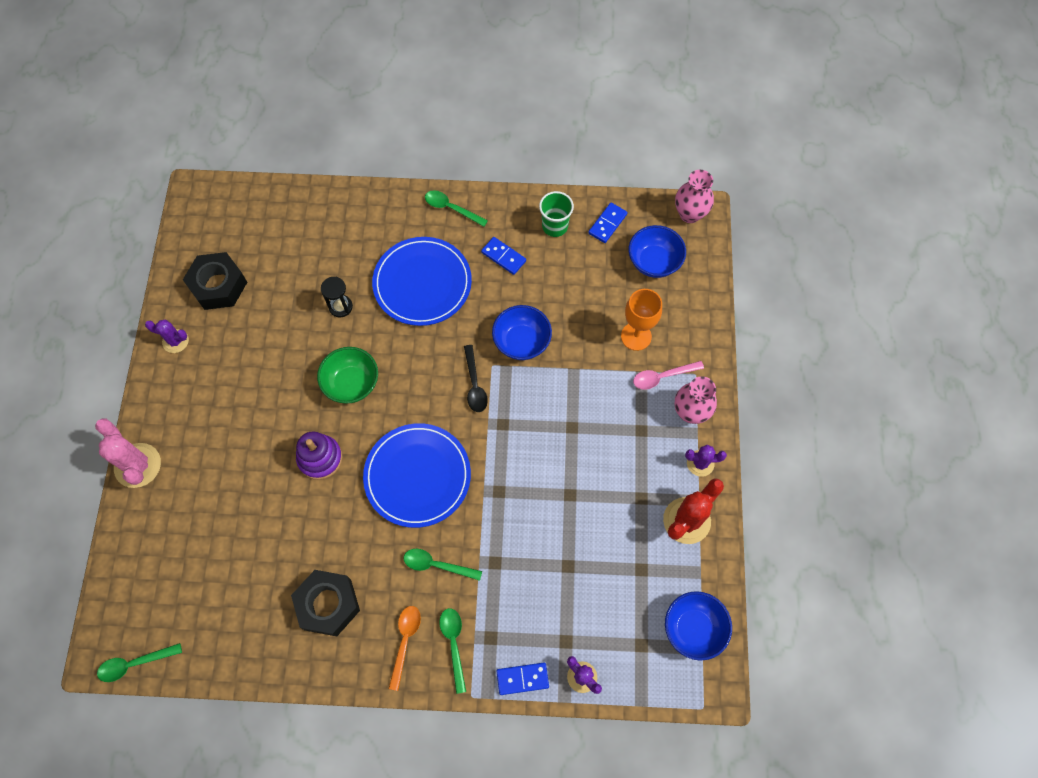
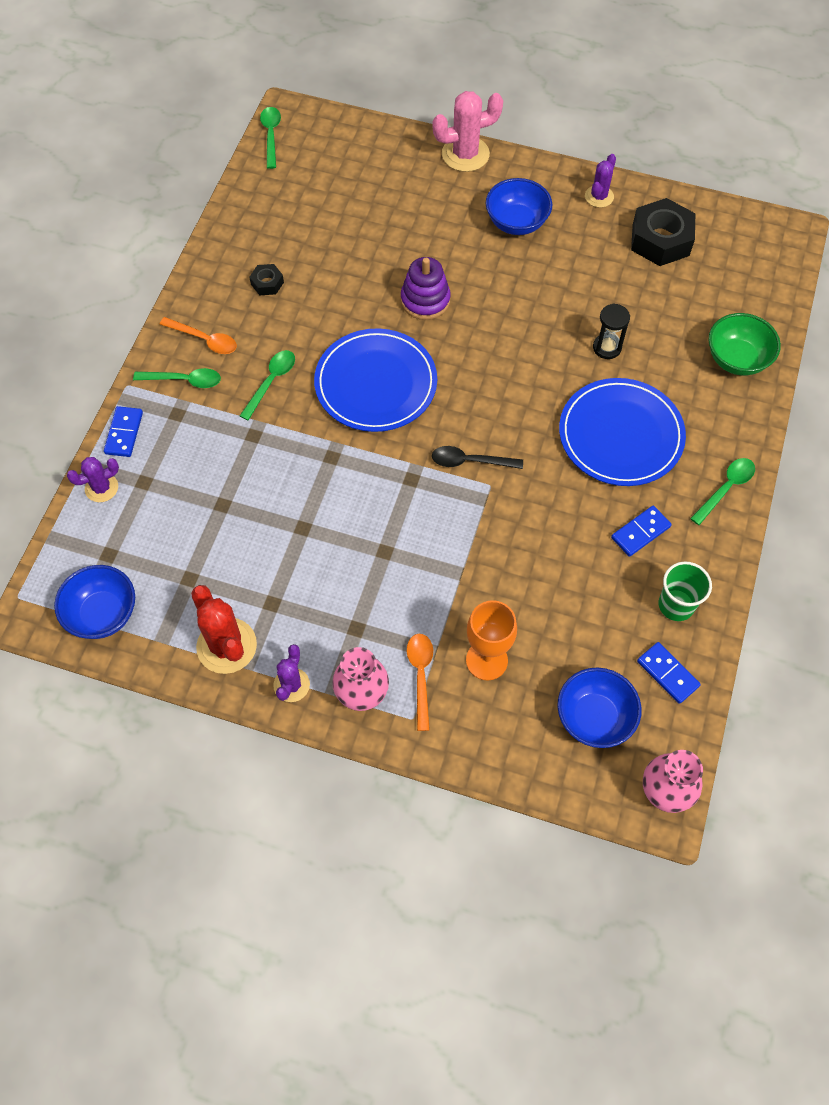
camera: 105 degrees right, 5 degrees down
(328, 604) = (267, 283): black nut -> black nut, size x0.48
(351, 383) = (505, 342): green bowl -> green bowl (737, 359)
(521, 342) = (513, 524): blue bowl -> blue bowl (516, 222)
(662, 377) = (420, 676): pink spoon -> orange spoon

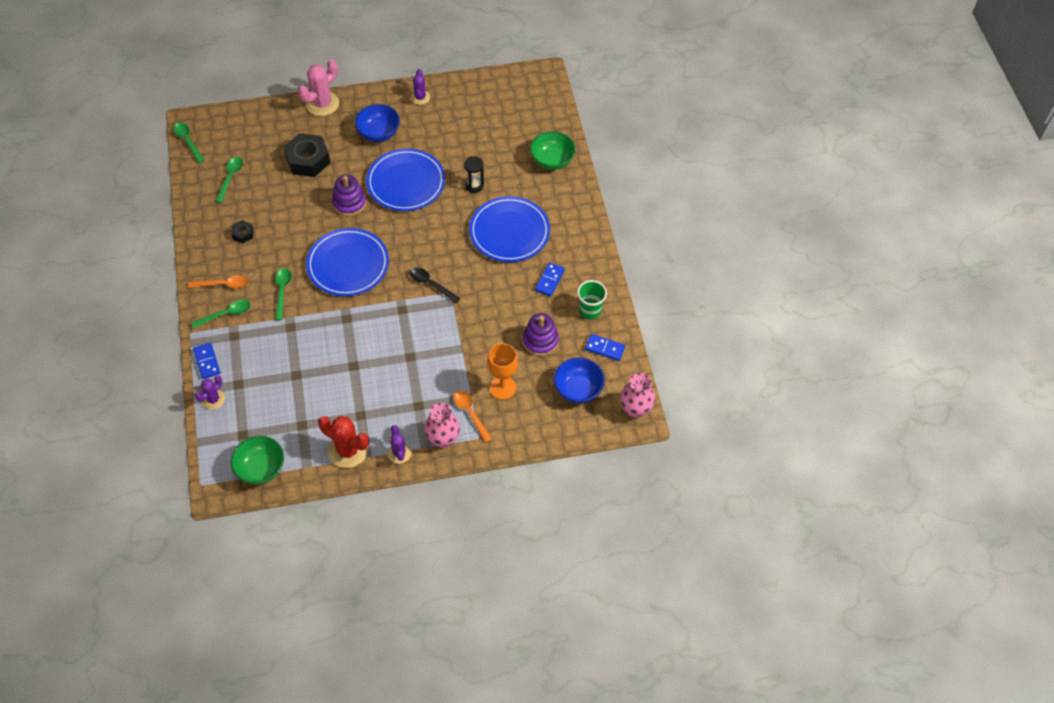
camera: 30 degrees left, 5 degrees down
(103, 614) = (261, 468): blue bowl -> green bowl
(470, 461) = (431, 284): black spoon -> black spoon turned 60 degrees clockwise
(515, 304) = (406, 182): none -> blue plate
(578, 616) = (540, 341): none -> purple stacking toy
(660, 240) = (471, 109): black nut -> black nut (308, 160)
(726, 488) = (583, 236): green spoon -> green spoon (230, 177)

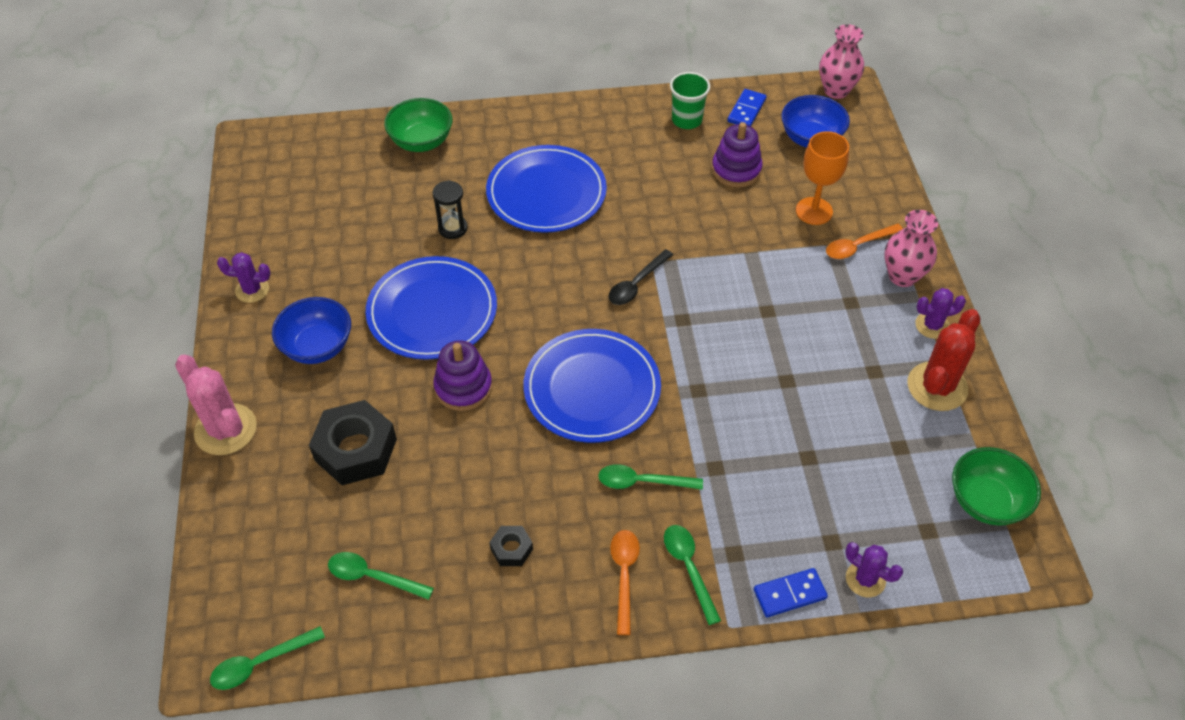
camera: 85 degrees left, 5 degrees down
(550, 280) = (636, 155): blue domino -> none

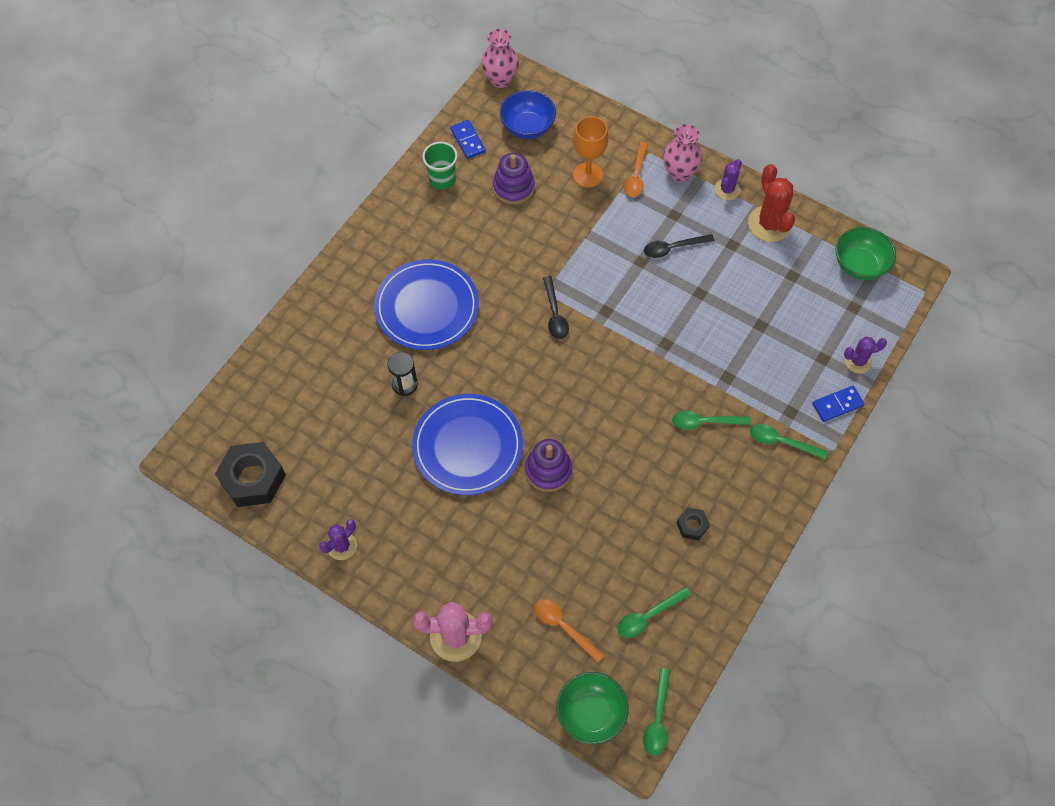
camera: 50 degrees left, 10 degrees up
(317, 347) = (434, 535): blue bowl -> none
(356, 450) = (542, 566): black nut -> black nut (253, 478)
(421, 142) = (301, 348): green bowl -> green bowl (591, 713)
(592, 388) = (614, 399): blue plate -> none
(624, 576) = (759, 478): orange spoon -> orange spoon (563, 627)
(642, 482) = (704, 422): green spoon -> green spoon turned 45 degrees clockwise
(789, 594) = (837, 405): blue domino -> blue domino turned 45 degrees clockwise
(812, 326) = (673, 248): none -> black spoon

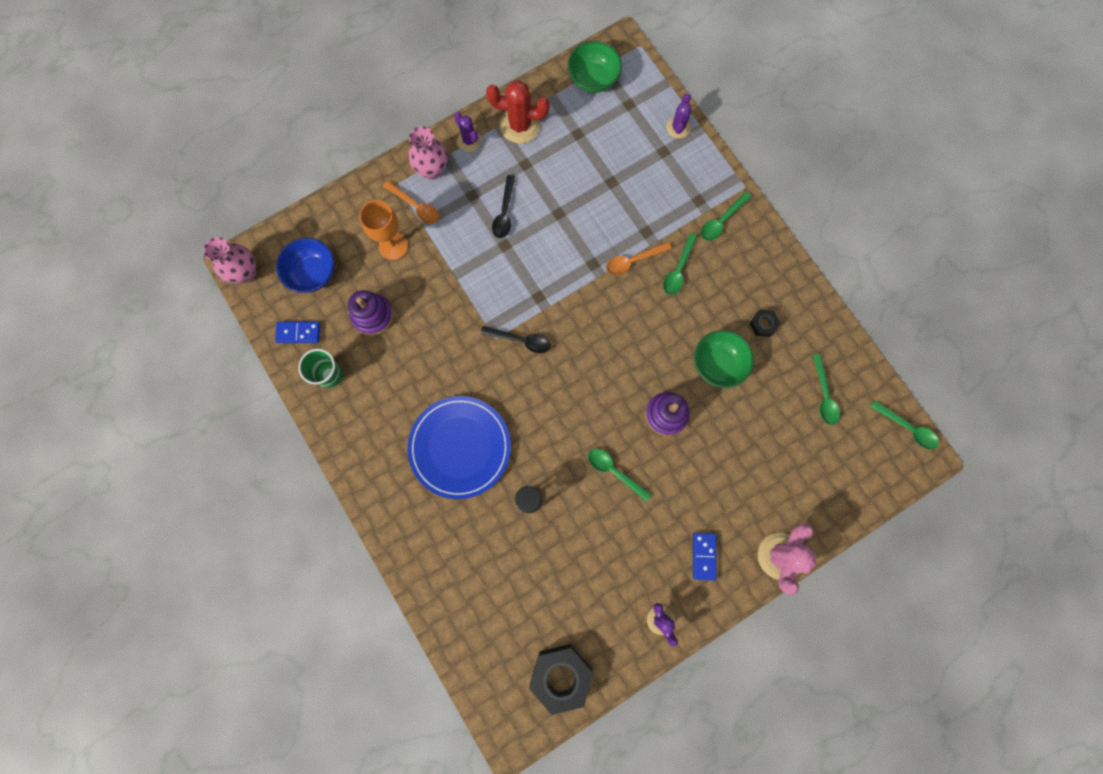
camera: 65 degrees left, 15 degrees up
(467, 446) = (614, 471): blue plate -> green spoon
(563, 627) = (807, 465): orange spoon -> orange spoon (633, 261)
(591, 713) = (884, 476): green bowl -> green bowl (718, 364)
(837, 405) = (708, 163): blue domino -> blue domino (704, 556)

